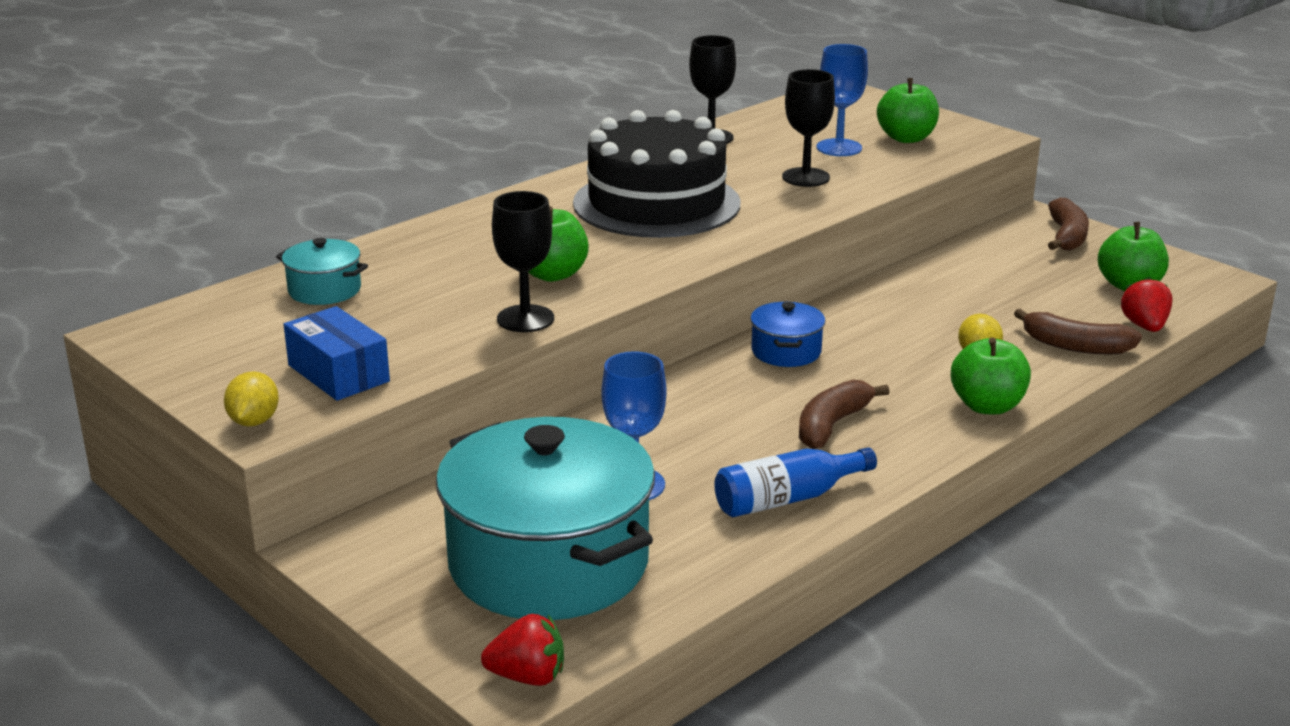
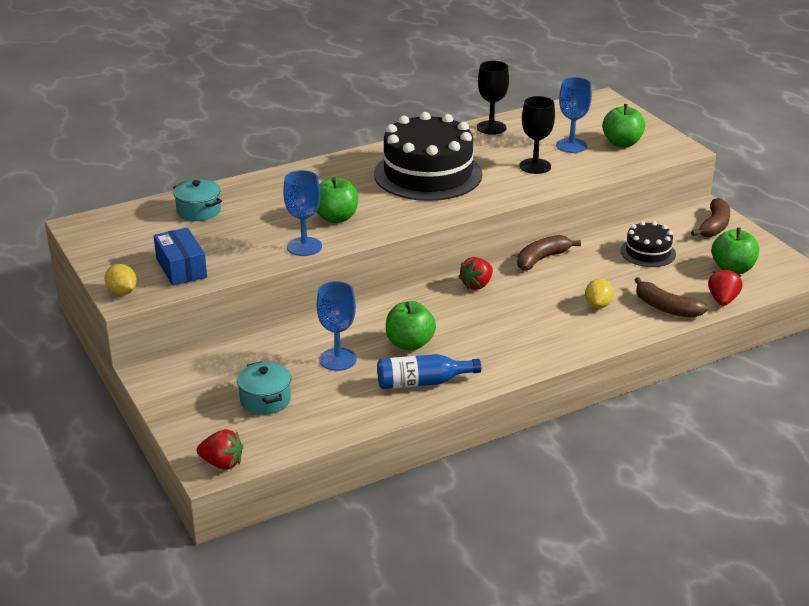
camera: 15 degrees right, 5 degrees up
(254, 421) = (122, 292): yellow lemon -> yellow lemon turned 60 degrees counterclockwise
(525, 319) = (304, 246): black goblet -> blue goblet
(548, 563) = (265, 400): turquoise pot -> turquoise pot, size x0.44
(786, 351) = (477, 285): blue pot -> red strawberry
(832, 425) = (476, 339): brown banana -> brown banana (542, 259)
(987, 406) = (581, 341): green apple -> green apple (410, 344)
(1001, 279) = (648, 252): none -> black cake

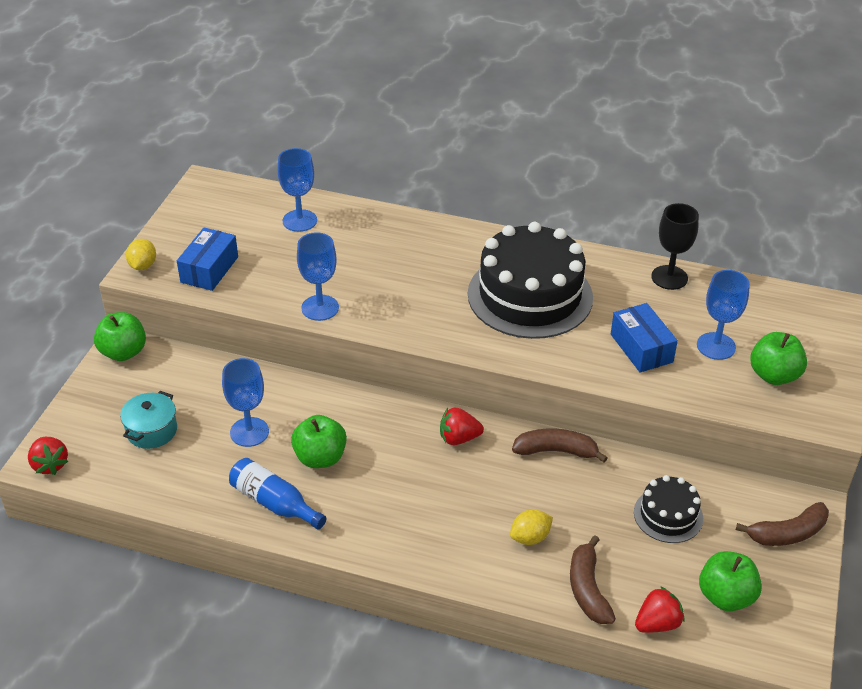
camera: 45 degrees right, 10 degrees up
(199, 211) = (299, 221): turquoise pot -> blue goblet
(336, 218) = (386, 294): green apple -> green apple (123, 352)
(535, 166) = (641, 348): black goblet -> blue box

